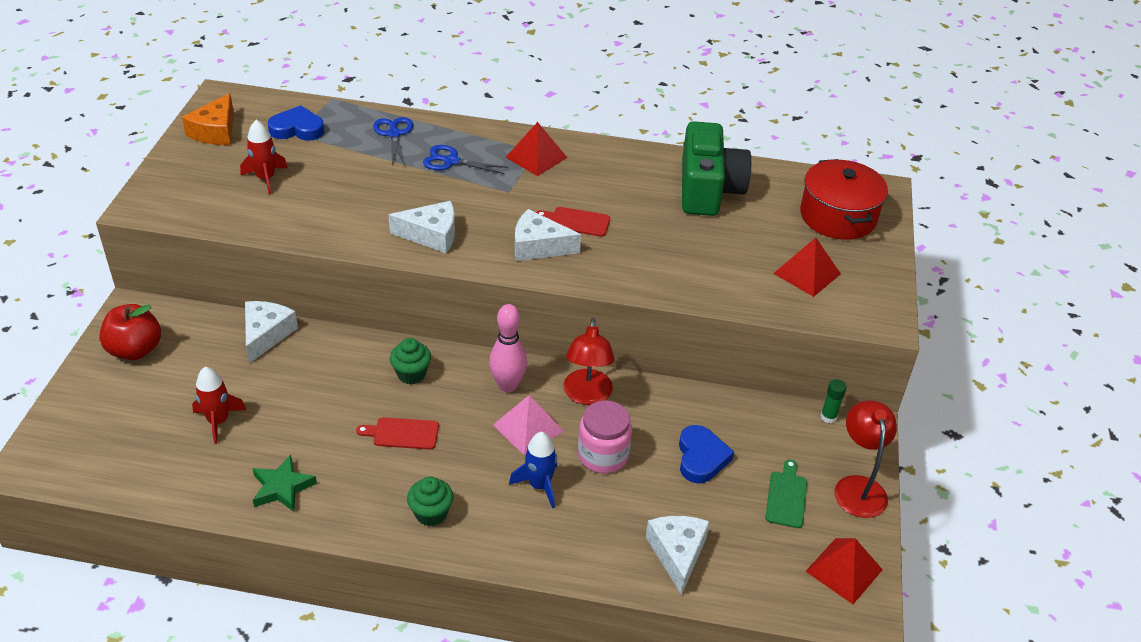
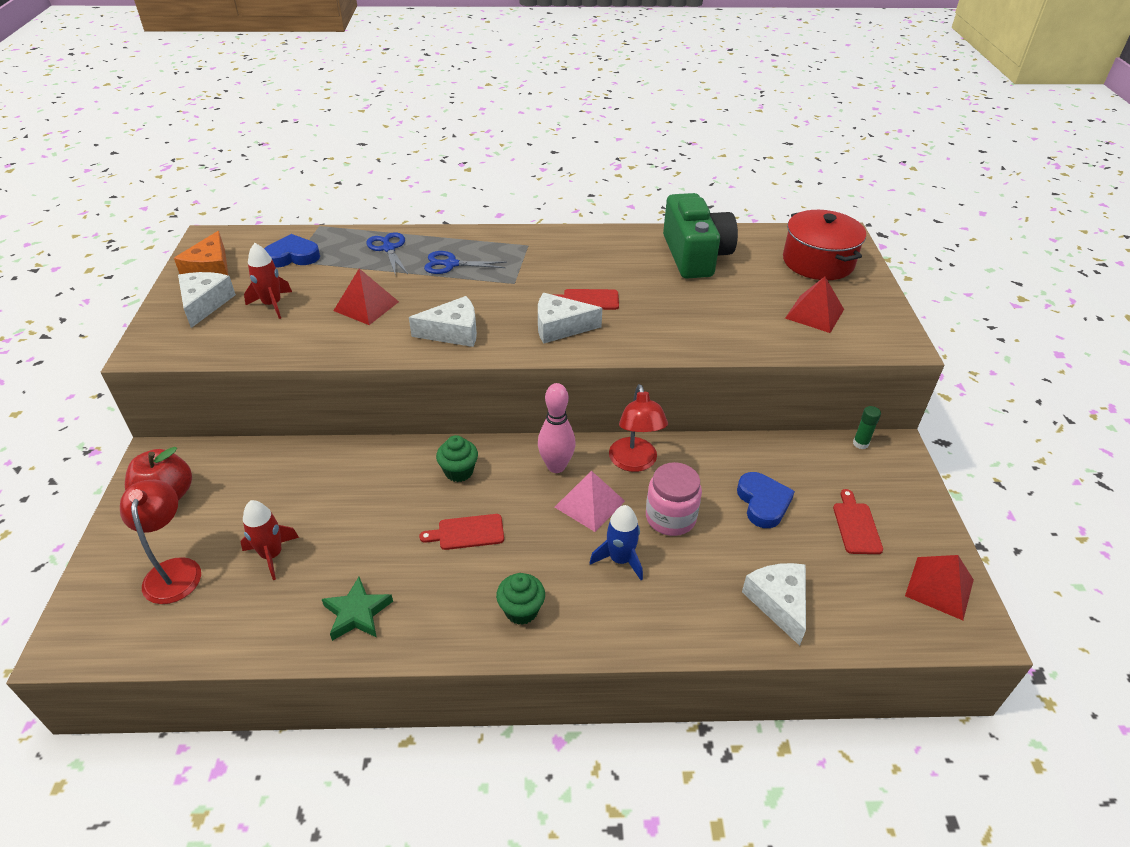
camera: 10 degrees left, 0 degrees up
(266, 334) = (302, 458): white cheese -> white cheese (205, 304)
(536, 157) = (529, 250): red pyramid -> red pyramid (366, 306)
(786, 497) = (856, 525): green cutting board -> red cutting board
(858, 487) = (915, 503): red lamp -> red lamp (173, 570)

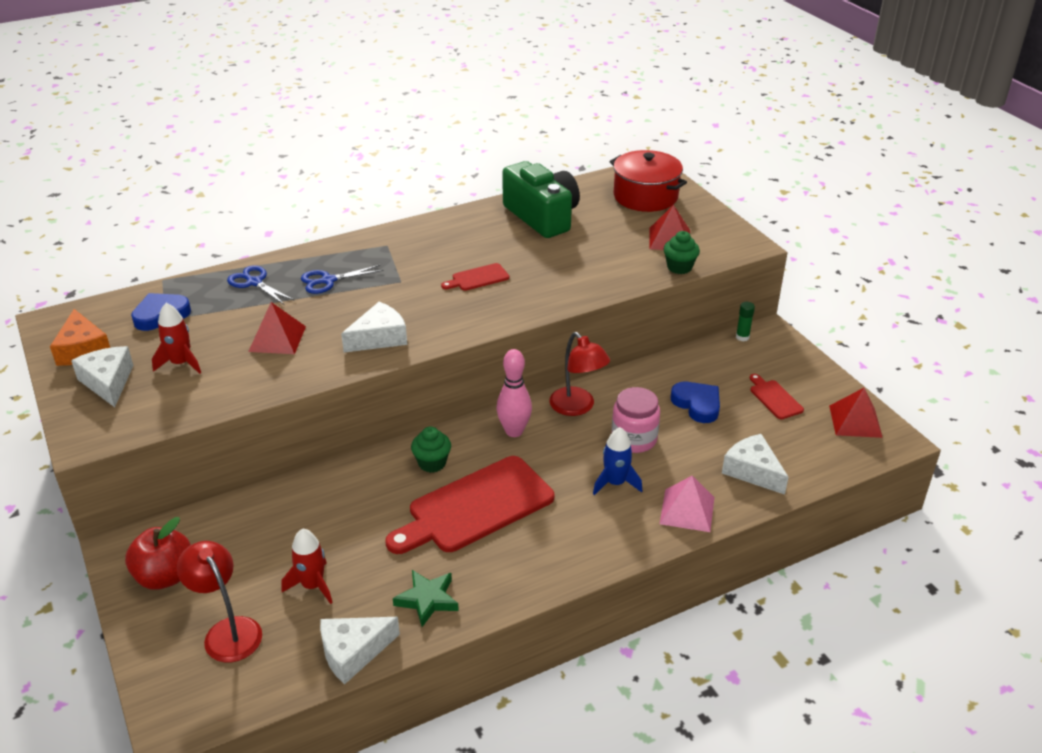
camera: 25 degrees left, 5 degrees down
(467, 532) = (476, 507): red cutting board -> red cutting board, size x2.23
(521, 610) = (563, 547): green cupcake -> green cupcake (679, 267)
(560, 327) = (471, 307): white cheese -> white cheese (353, 652)
(589, 504) = (562, 451): pink pyramid -> pink pyramid (687, 510)

